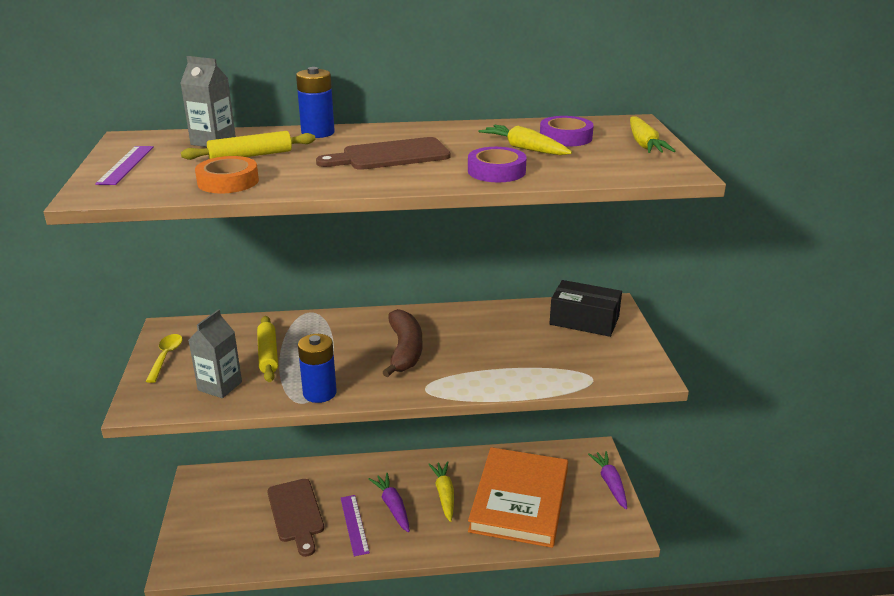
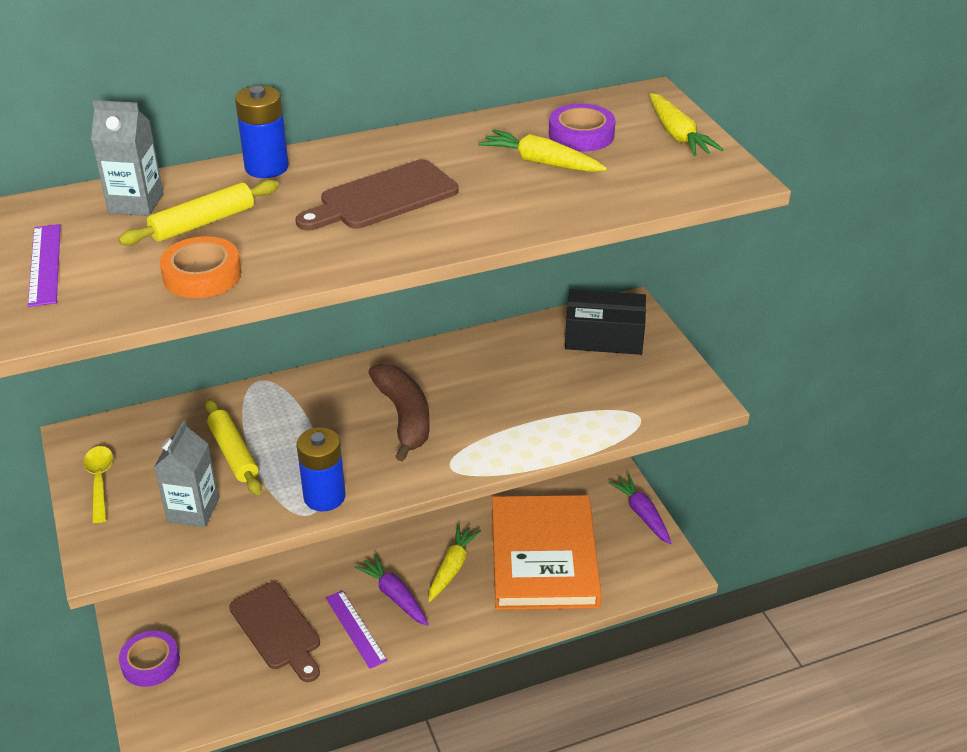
camera: 15 degrees left, 10 degrees up
(444, 494) = (452, 567): yellow carrot -> yellow carrot turned 45 degrees clockwise
(496, 171) = (525, 208): purple tape -> purple tape (150, 663)

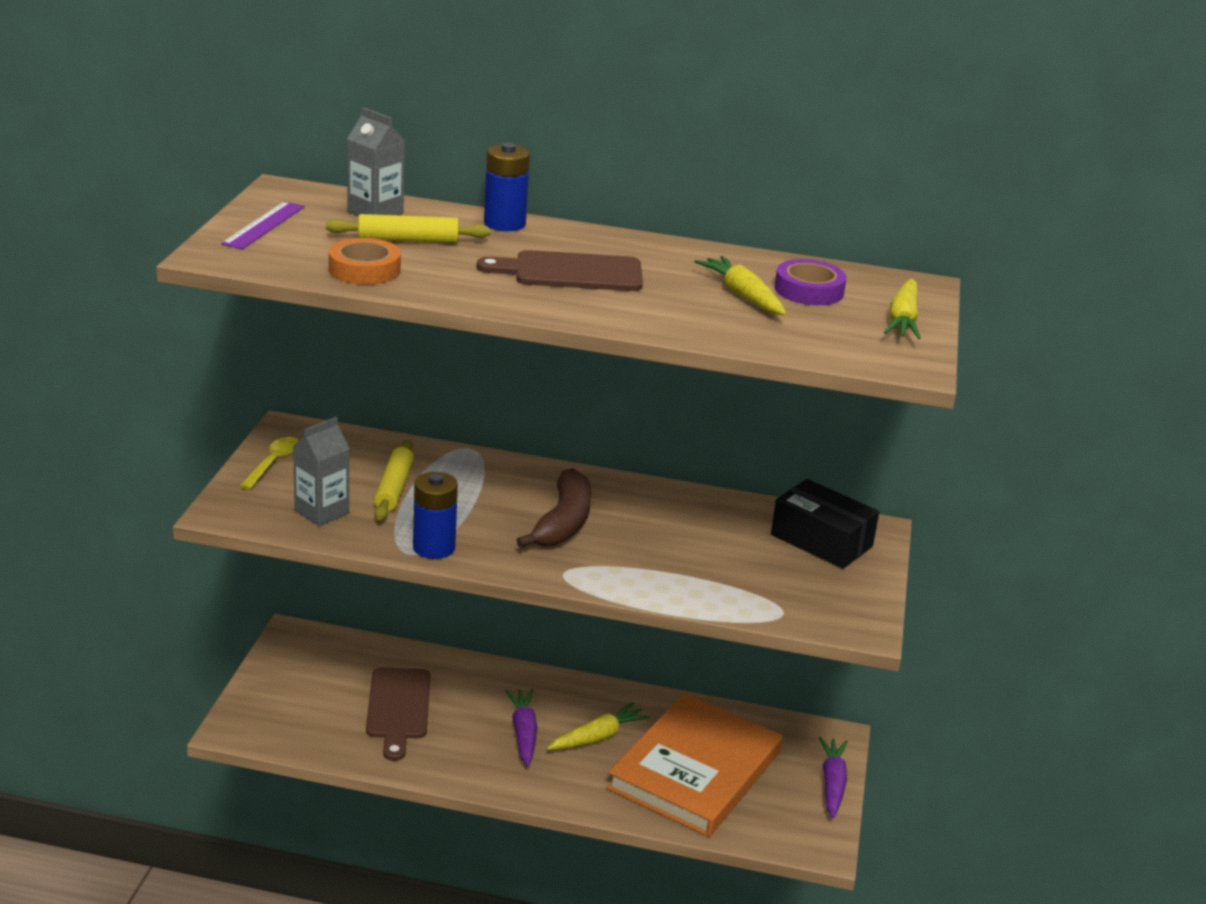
camera: 30 degrees right, 10 degrees down
(150, 663) = (275, 681): purple tape -> none
(355, 628) = (465, 740): purple ruler -> none

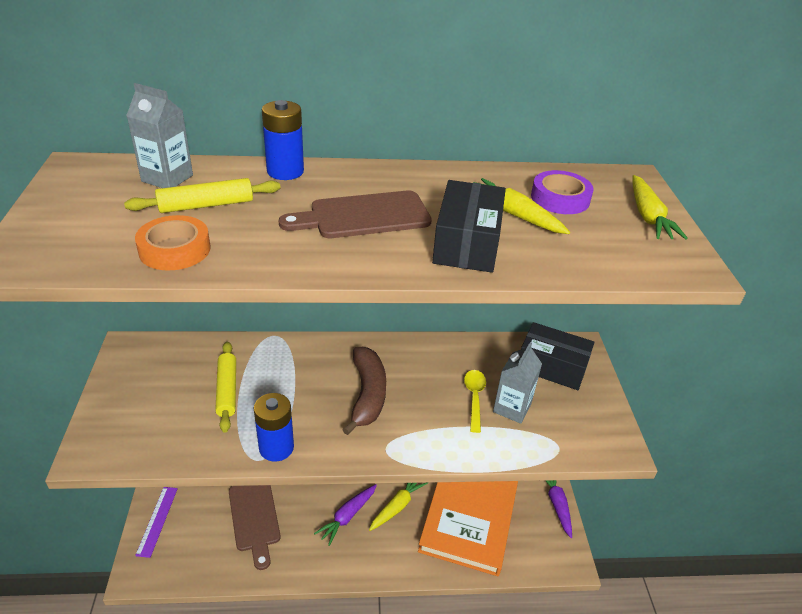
camera: 15 degrees left, 10 degrees up
(264, 225) = (63, 211): purple ruler -> purple ruler (157, 521)
(273, 463) = (122, 386): yellow spoon -> yellow spoon (474, 398)
(322, 512) = (174, 431): grey carton -> grey carton (512, 408)
(523, 733) = (347, 516): purple carrot -> purple carrot turned 120 degrees counterclockwise
(670, 309) = (467, 243): none -> black box

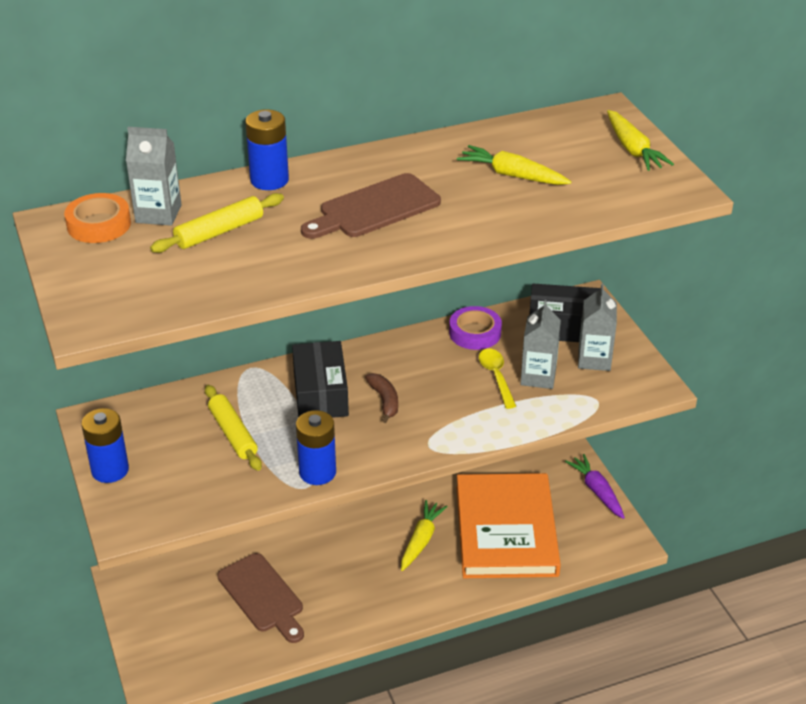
camera: 15 degrees left, 0 degrees up
(111, 396) = (110, 470): none -> blue battery
(157, 521) = (149, 629): purple ruler -> none
(175, 249) = (225, 279): orange tape -> orange tape (99, 224)
(347, 516) = (369, 566): purple carrot -> none
(367, 394) = (384, 400): brown banana -> brown banana, size x0.57
(467, 243) = (482, 212): black box -> black box (320, 393)
(560, 198) = (547, 149): purple tape -> purple tape (475, 333)
(569, 405) = (594, 359): none -> grey carton

